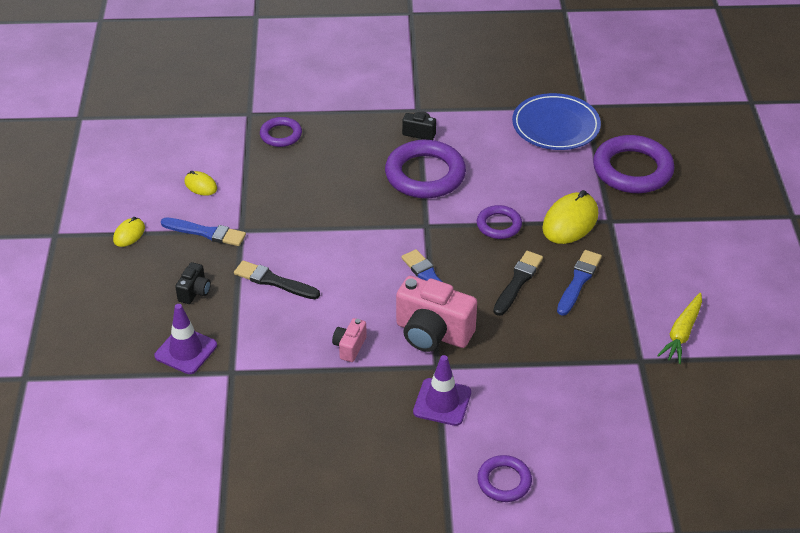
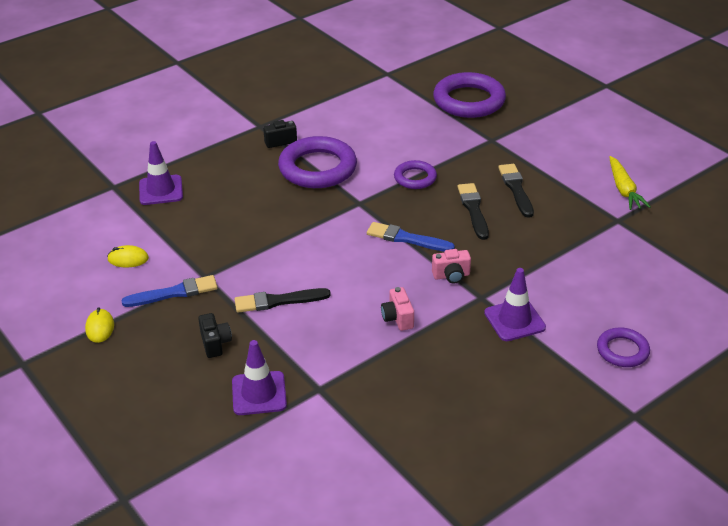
camera: 35 degrees left, 5 degrees down
(281, 135) = (161, 190): purple ring -> purple traffic cone
(432, 333) = (451, 276): pink camera -> pink camera, size x0.49
(555, 126) = (381, 95): blue plate -> none
(570, 222) = (464, 153): yellow mouse -> none
(578, 281) = (516, 189): blue brush -> black brush

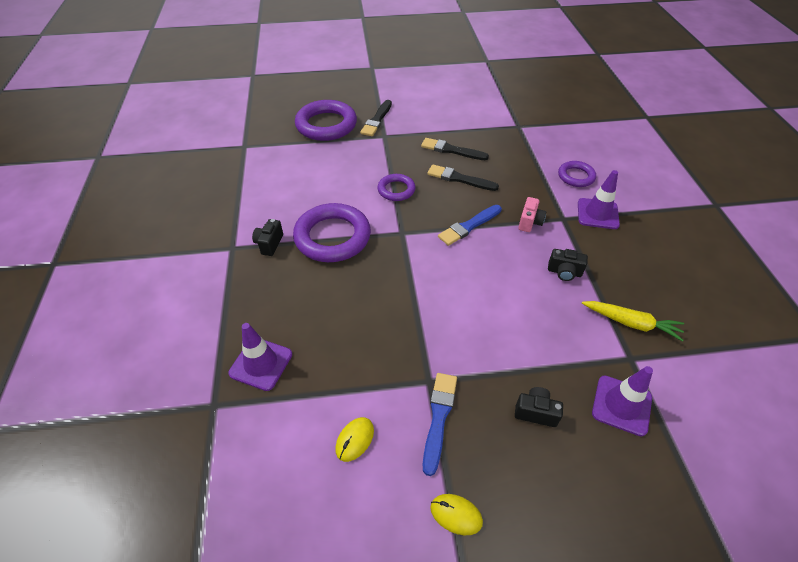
camera: 60 degrees left, 10 degrees up
(278, 301) = (500, 339): black brush -> black brush (377, 120)
(397, 318) = (564, 272): pink camera -> black camera
(622, 351) = (651, 182): purple ring -> purple ring (576, 176)
(624, 189) = (489, 110): yellow carrot -> yellow carrot (631, 323)

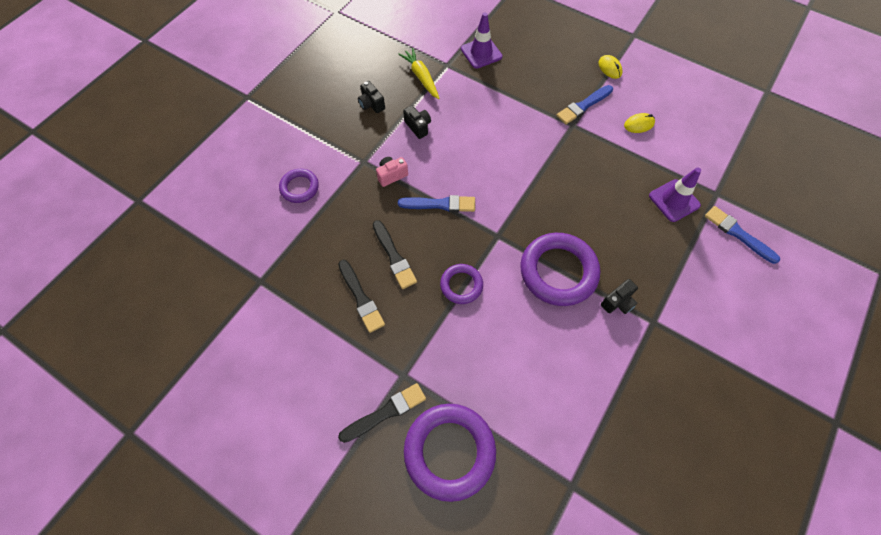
camera: 140 degrees left, 15 degrees up
(174, 371) = (738, 234): none -> blue brush
(535, 412) = (529, 77): black camera -> black camera (371, 104)
(597, 214) = (334, 147): purple traffic cone -> none

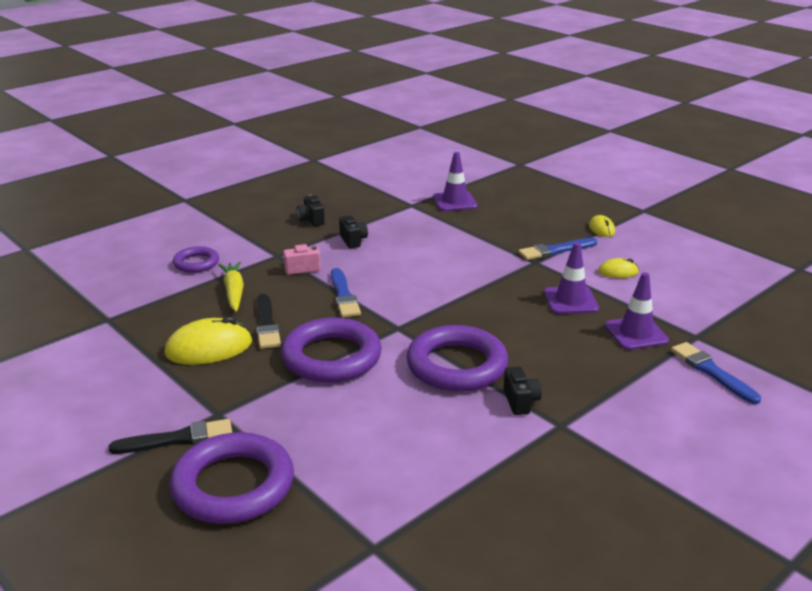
camera: 15 degrees right, 35 degrees down
(361, 298) = (209, 348): black brush -> yellow mouse
(421, 77) = (377, 209): yellow carrot -> yellow carrot (234, 292)
(440, 204) = (344, 296): blue brush -> blue brush turned 60 degrees clockwise
(461, 285) = (331, 357): purple ring -> purple ring, size x1.85
(615, 170) = (570, 301): none -> purple traffic cone
(618, 302) = (520, 401): black camera -> black camera turned 75 degrees counterclockwise

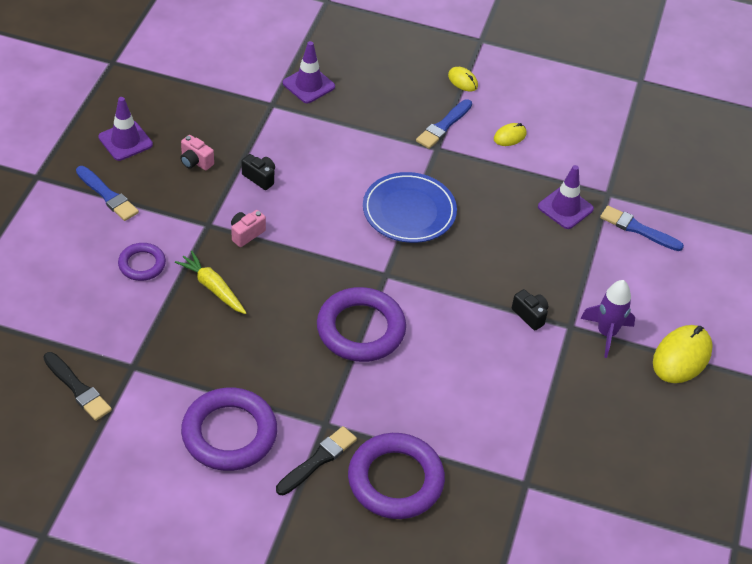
camera: 35 degrees left, 20 degrees up
(209, 348) = (254, 361): yellow mouse -> yellow mouse (681, 357)
(266, 324) = (277, 315): black brush -> black brush (77, 388)
(311, 220) = (195, 162): black camera -> pink camera
(344, 296) = (312, 254): blue brush -> blue brush (107, 195)
(457, 365) = (461, 298): purple ring -> purple ring (229, 433)
(466, 293) = (409, 211): none -> blue plate
(570, 301) = (495, 188): purple traffic cone -> purple traffic cone (125, 141)
(600, 445) = (606, 333): none -> purple rocket

